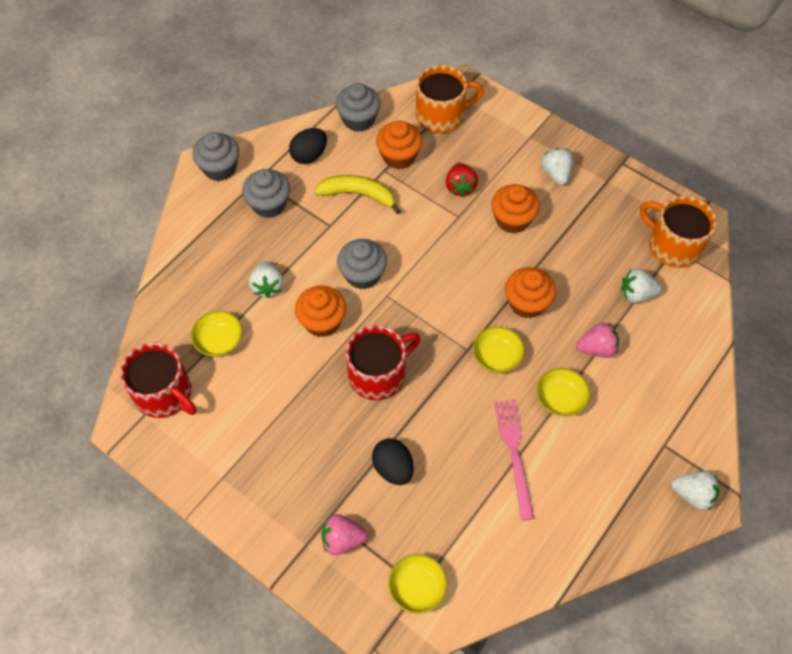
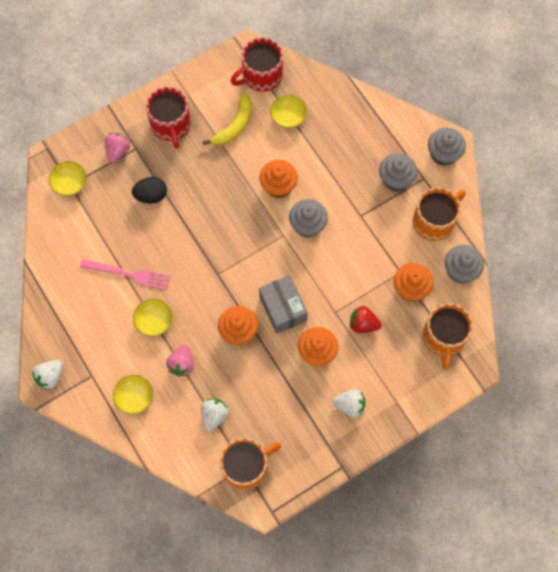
camera: 110 degrees right, 10 degrees up
(267, 286) = (321, 158): white strawberry -> none
(309, 155) = (434, 221): black egg -> orange mug
(358, 195) = (382, 245): yellow banana -> yellow banana (235, 126)
(378, 374) = (222, 209): red mug -> red mug (171, 125)
(478, 267) = (283, 308): none -> grey box
(496, 357) = (203, 291): yellow bowl -> yellow bowl (134, 397)

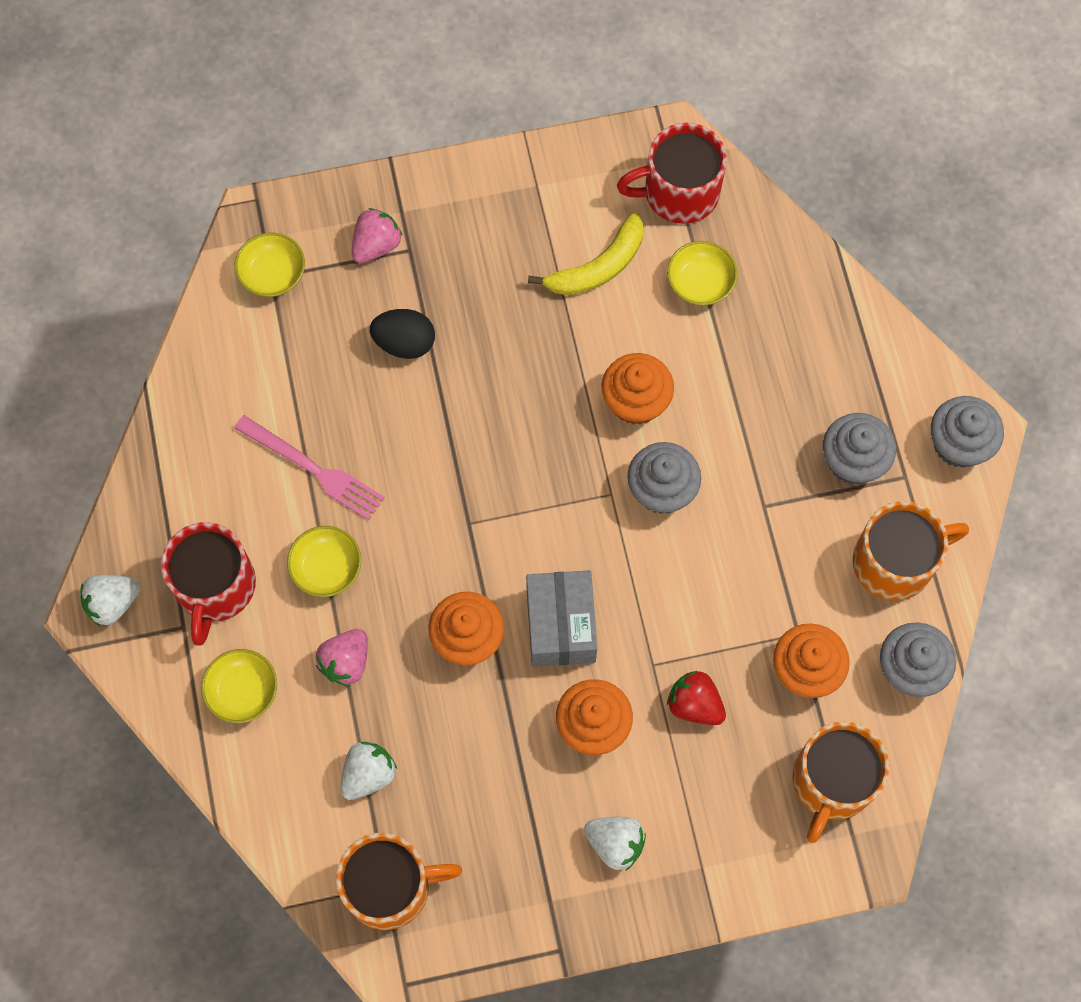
camera: 20 degrees right, 0 degrees up
(171, 125) = (486, 229): red mug -> red mug (215, 587)

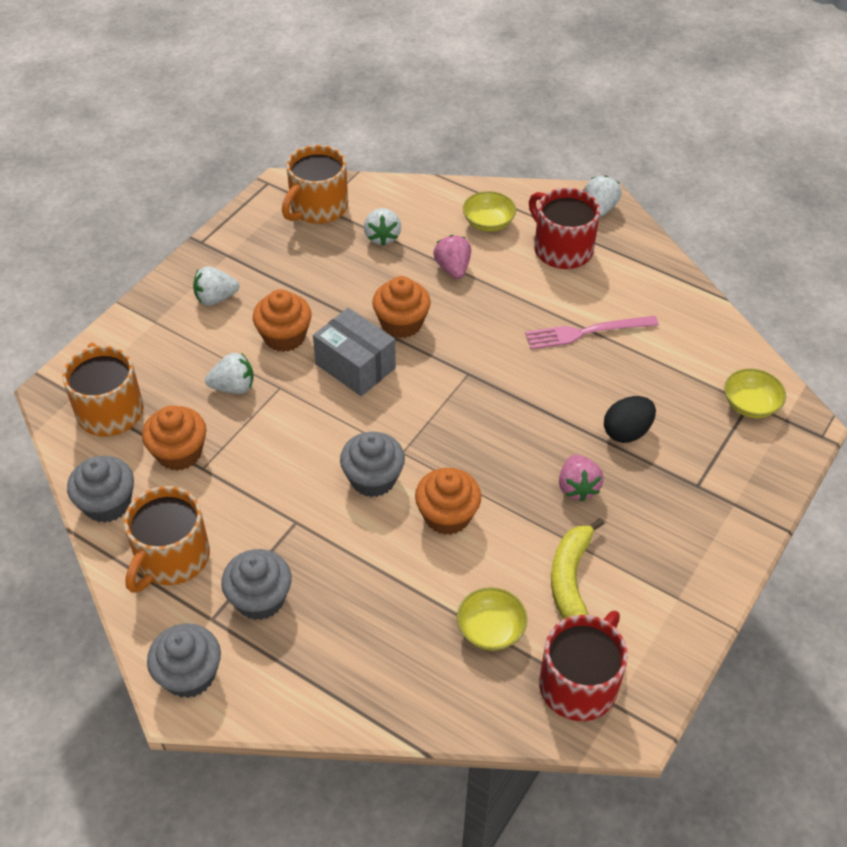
camera: 135 degrees right, 20 degrees down
(326, 568) = (517, 297): yellow bowl -> none
(376, 245) = (719, 471): pink strawberry -> pink strawberry (577, 487)
(694, 704) = (233, 387): red strawberry -> white strawberry

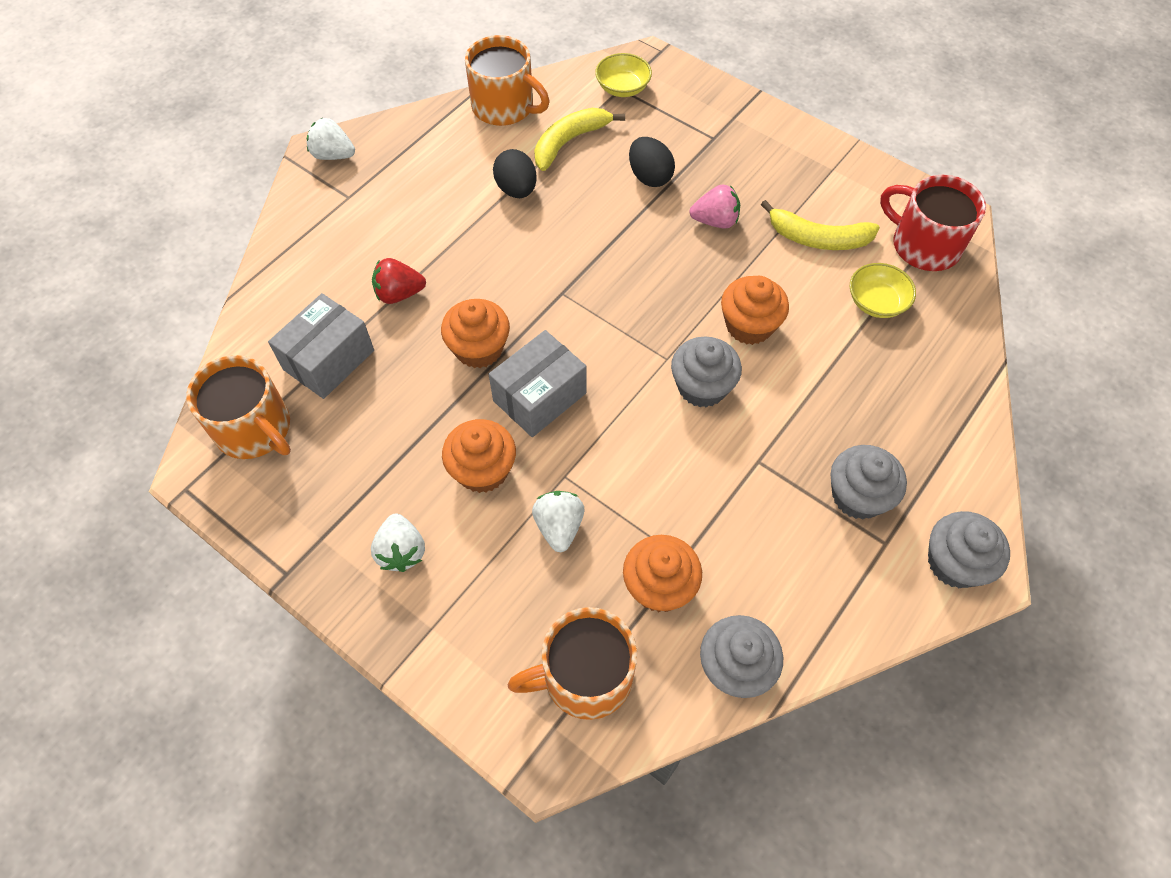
camera: 85 degrees left, 10 degrees up
(171, 558) = (811, 588): orange mug -> orange mug (504, 107)
(382, 237) = (329, 360): white strawberry -> grey box
(453, 268) = (399, 294): pink strawberry -> red strawberry
(488, 222) = (330, 254): yellow bowl -> none
(561, 249) = (389, 195): red mug -> none
(586, 332) = (516, 189): pink fork -> black egg
(659, 366) = (569, 142): none -> yellow banana

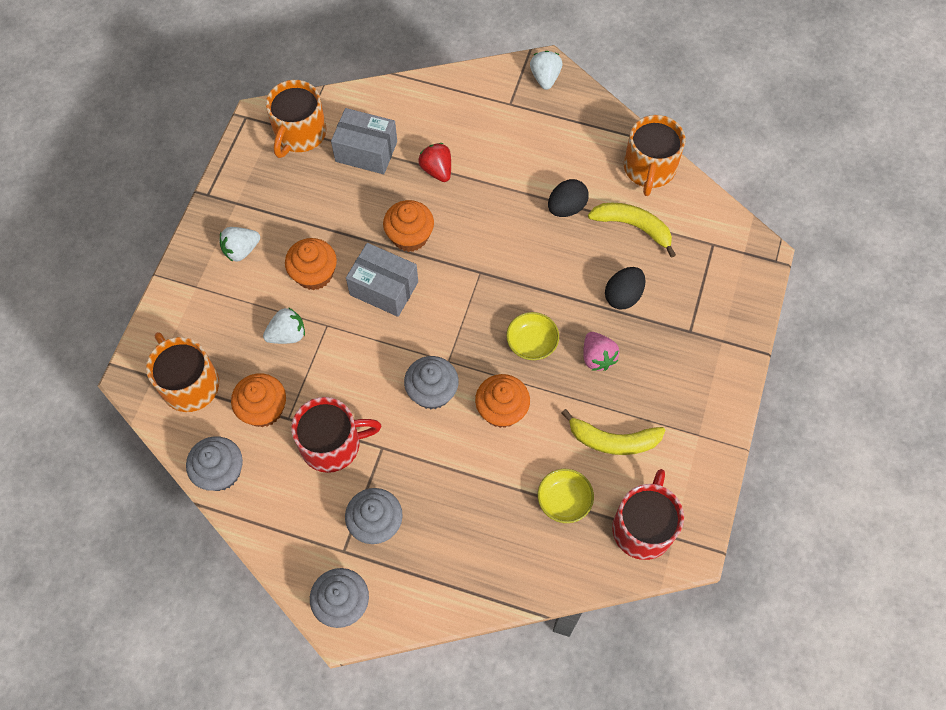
camera: 70 degrees right, 5 degrees up
(622, 88) = (714, 245): yellow bowl -> yellow bowl (531, 343)
(737, 515) = (332, 444): none -> red mug
(818, 238) = (613, 440): yellow banana -> yellow banana turned 75 degrees counterclockwise

